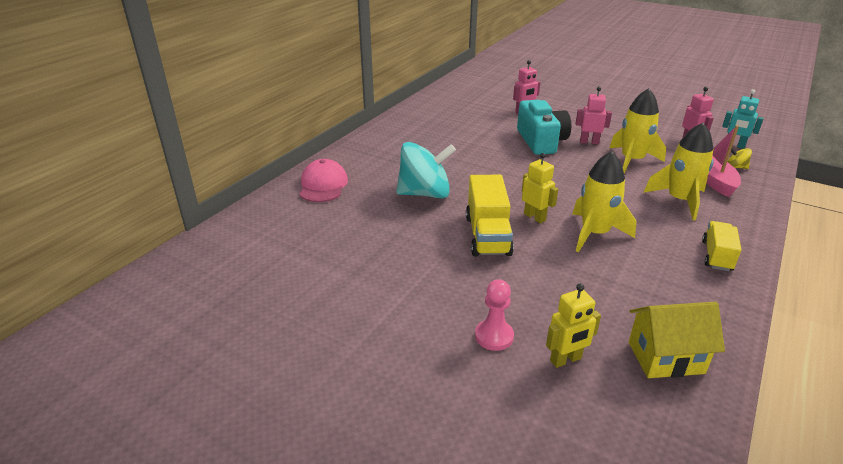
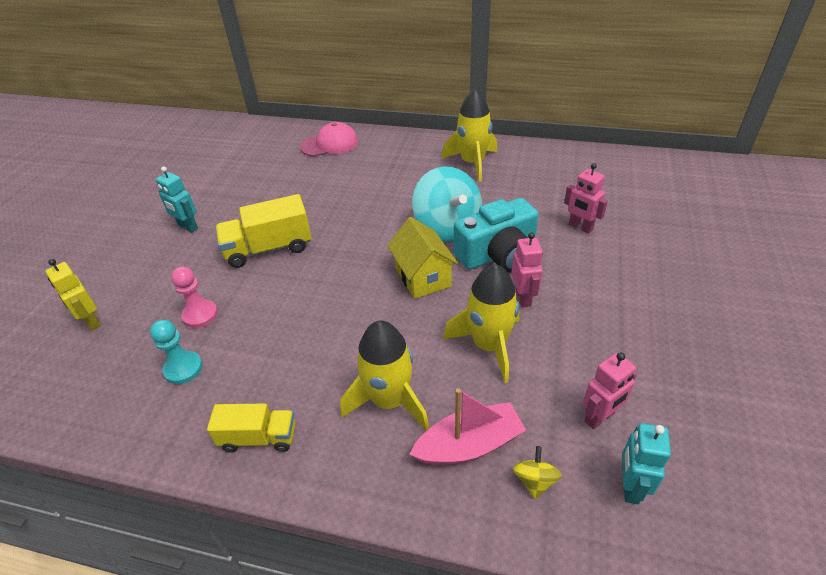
camera: 75 degrees right, 10 degrees up
(420, 286) = (187, 227): none -> turquoise robot
(425, 193) = (334, 198): turquoise spinning top -> turquoise spinning top (447, 227)
(494, 336) = (123, 277): pink pawn -> pink pawn (200, 315)
(535, 217) = (310, 274): yellow robot -> none
(594, 233) = (287, 322): yellow rocket -> yellow rocket (472, 163)
(644, 292) = (183, 368): none -> turquoise pawn
(665, 357) = (85, 387): yellow house -> yellow house (423, 277)

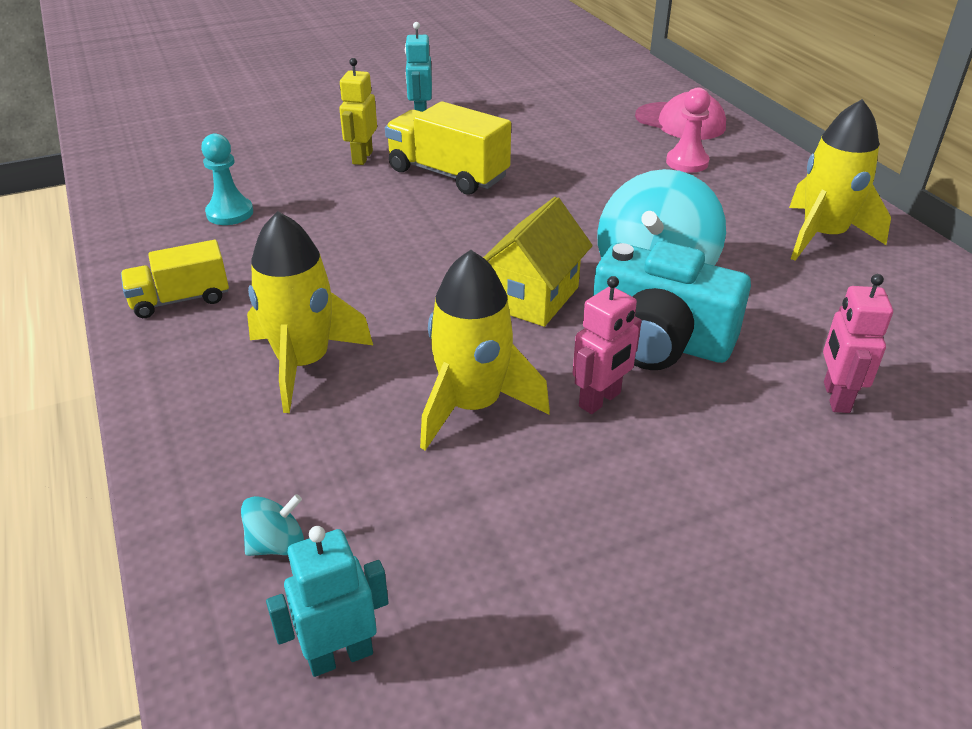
camera: 50 degrees right, 5 degrees down
(91, 321) = (242, 138): yellow robot -> yellow robot (362, 157)
(200, 315) = (307, 185): pink pawn -> pink pawn (687, 162)
(258, 437) = (180, 299): yellow truck -> yellow truck turned 105 degrees clockwise
(469, 445) = (289, 459): pink boat -> none
(535, 481) = (277, 544): yellow spinning top -> turquoise spinning top
(600, 417) = (443, 573): pink robot -> none

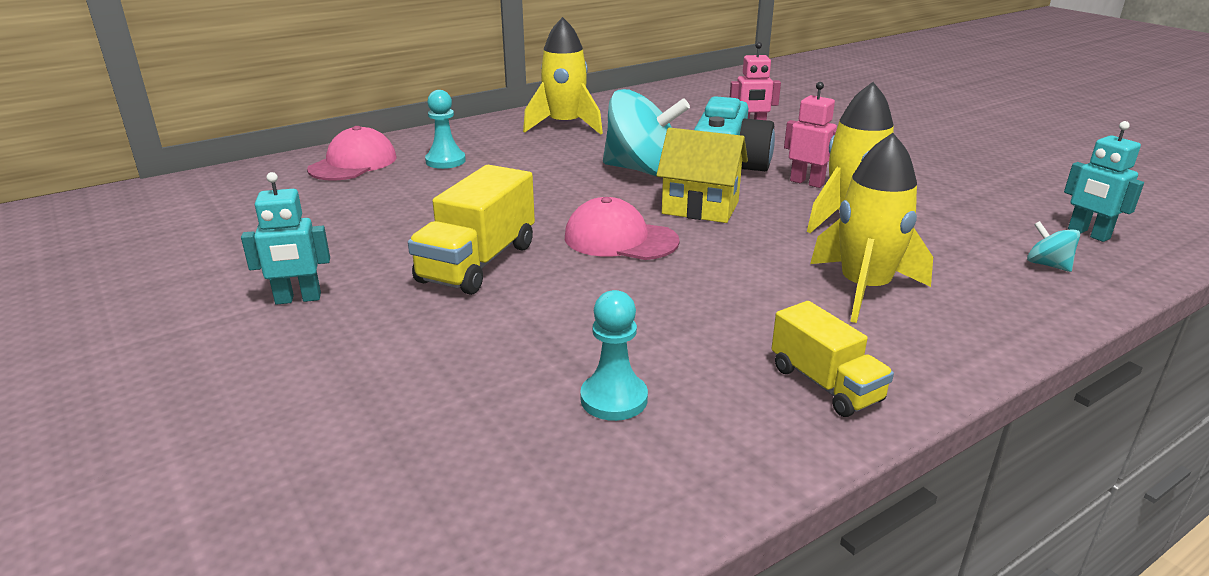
camera: 100 degrees left, 10 degrees down
(362, 157) = (433, 324): yellow robot -> none
(469, 240) = (620, 239): none -> pink cap
(687, 162) = (445, 161): pink pawn -> turquoise pawn

